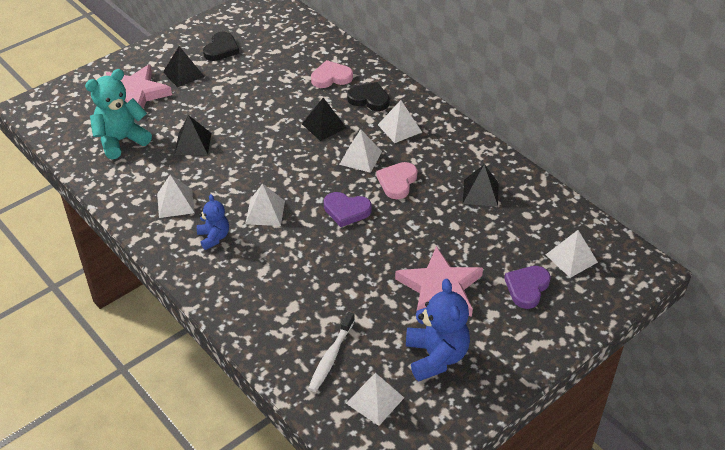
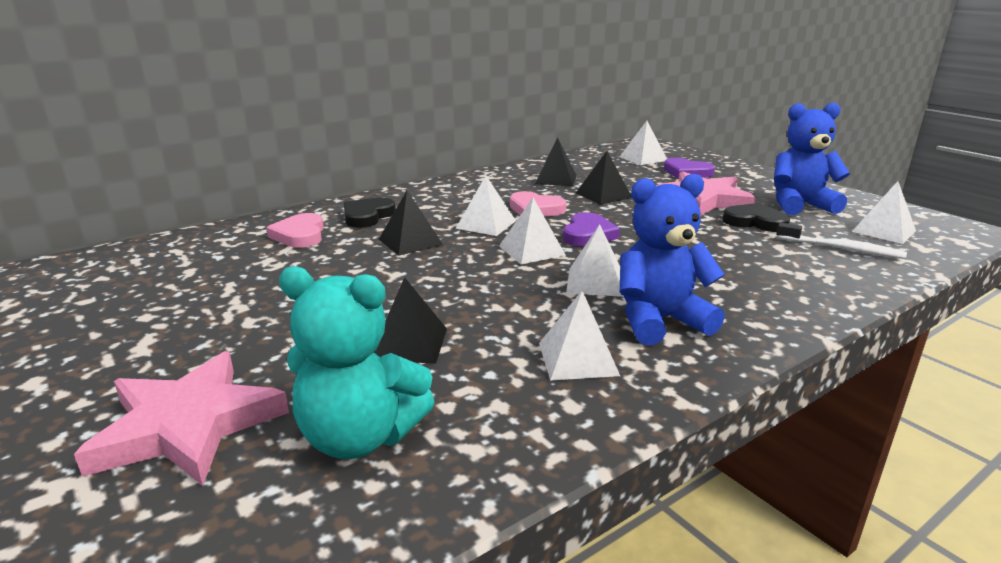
camera: 85 degrees left, 20 degrees down
(121, 140) = (360, 437): turquoise teddy bear -> turquoise teddy bear turned 45 degrees counterclockwise
(183, 74) = (170, 358): black pyramid -> black pyramid (603, 195)
(214, 237) = (659, 321): blue teddy bear -> blue teddy bear, size x1.72
(221, 49) = (127, 317): black heart -> black heart (755, 222)
(399, 128) = (435, 204): white pyramid -> white pyramid (531, 250)

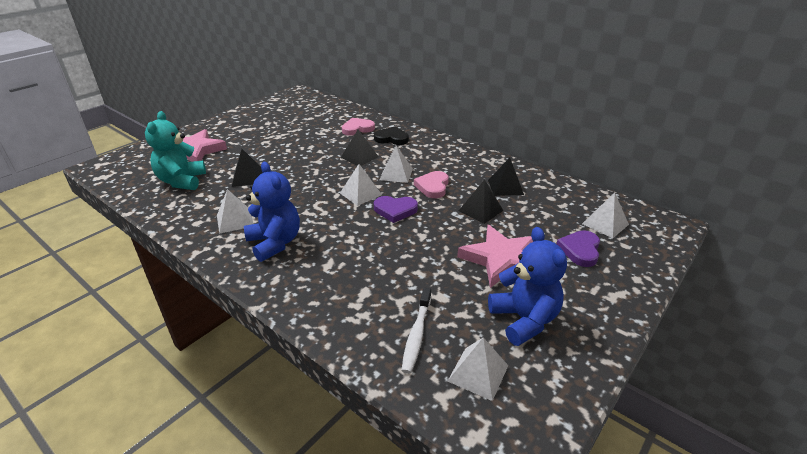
camera: 75 degrees right, 10 degrees up
(595, 282) = (321, 219): white pyramid -> none
(755, 222) = (460, 287): black heart -> none

